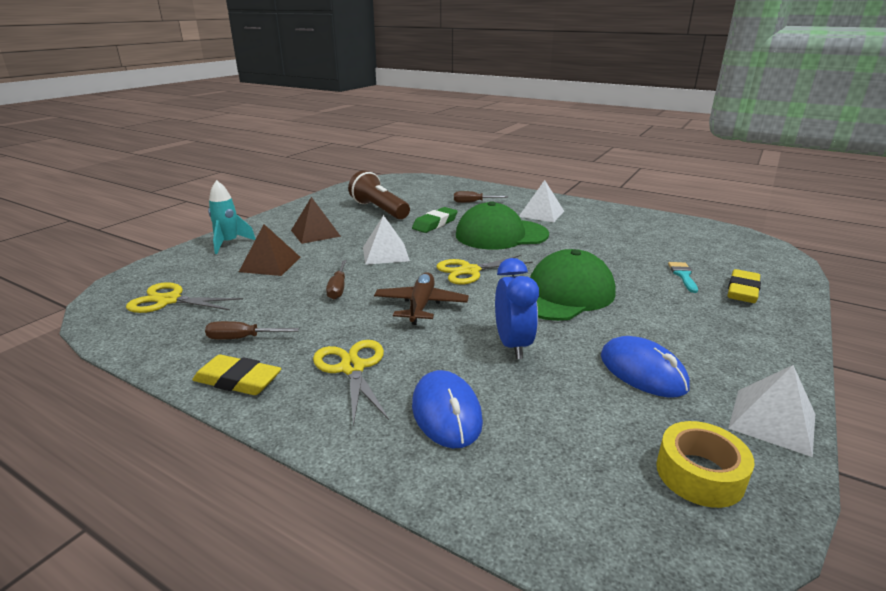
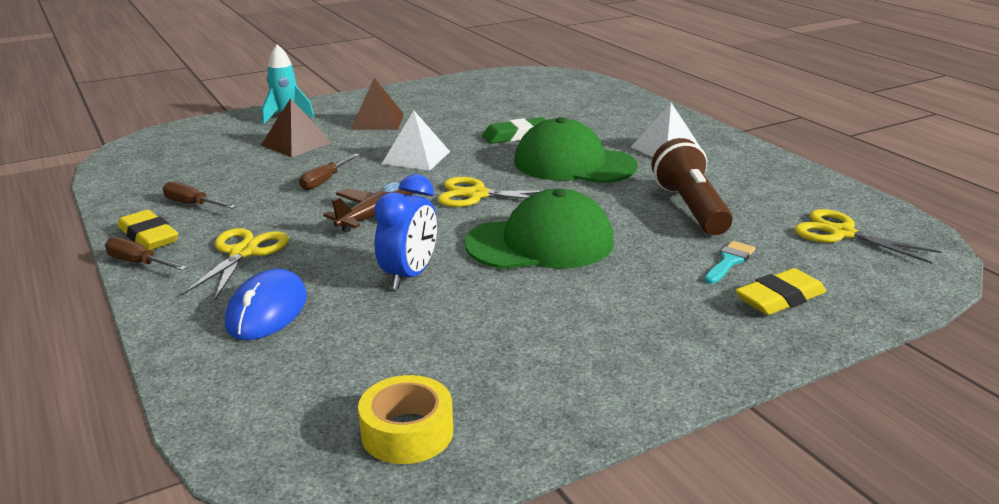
camera: 30 degrees right, 0 degrees up
(169, 300) = (177, 158): yellow scissors -> yellow scissors (841, 233)
(379, 210) = (477, 108): brown flashlight -> brown flashlight (690, 208)
(473, 202) = (600, 119): brown screwdriver -> brown screwdriver (138, 263)
(642, 371) = (500, 338): blue mouse -> none
(772, 421) = (561, 423): white pyramid -> none

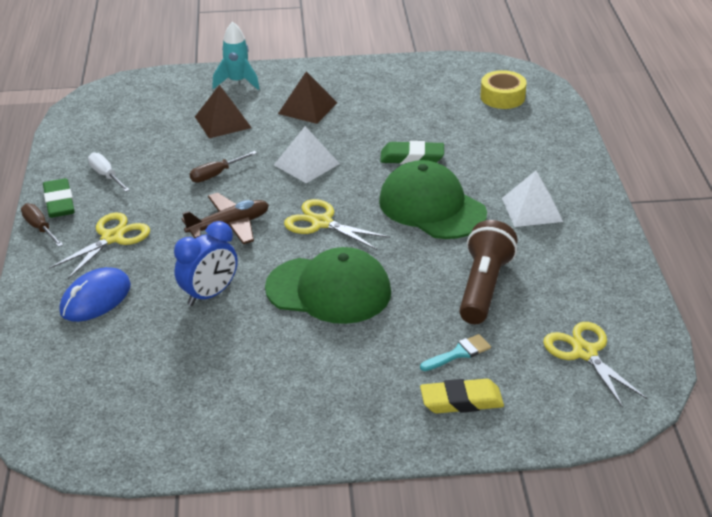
camera: 25 degrees right, 10 degrees up
(148, 236) = (59, 202): yellow eraser -> green eraser
(192, 204) = (106, 175): brown screwdriver -> white screwdriver
(407, 432) = (117, 425): yellow tape -> yellow tape (502, 97)

